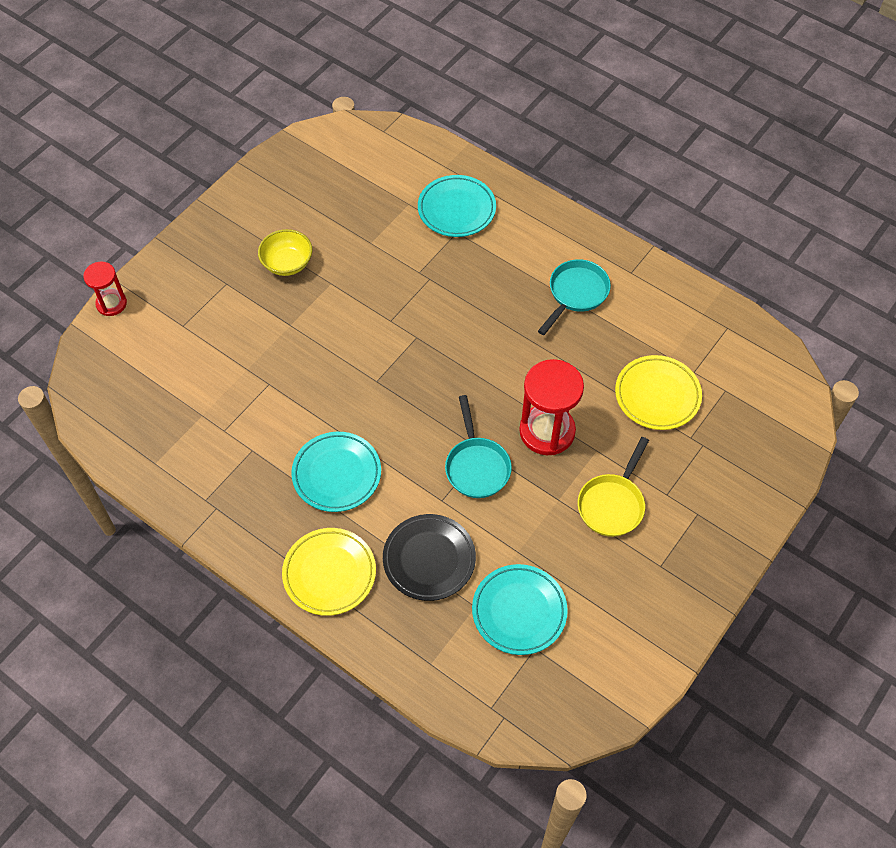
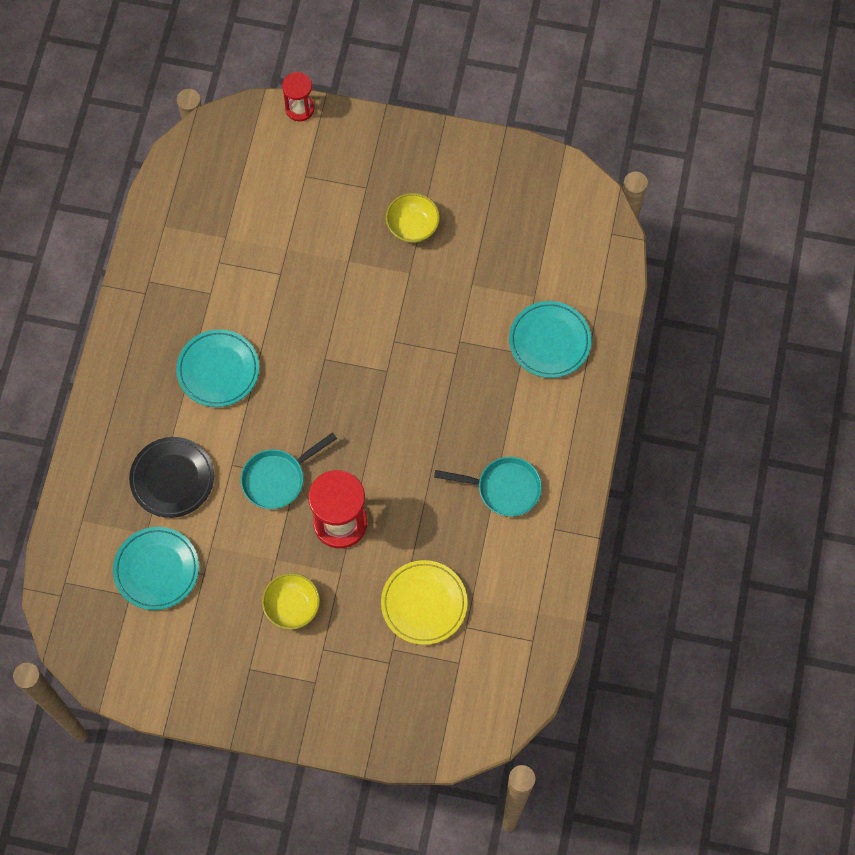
camera: 65 degrees right, 10 degrees up
(329, 573) = (126, 408): yellow plate -> none
(612, 504) = (292, 606): yellow pan -> yellow bowl

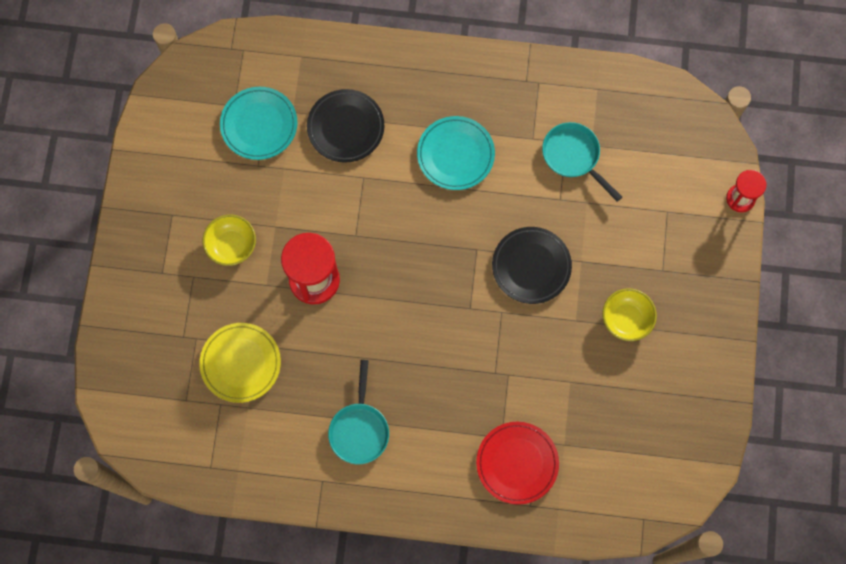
camera: 85 degrees right, 5 degrees up
(277, 478) = (353, 219): turquoise pan -> turquoise pan (574, 156)
(349, 308) = (531, 266): none -> black plate
(549, 341) = (517, 463): turquoise plate -> red plate

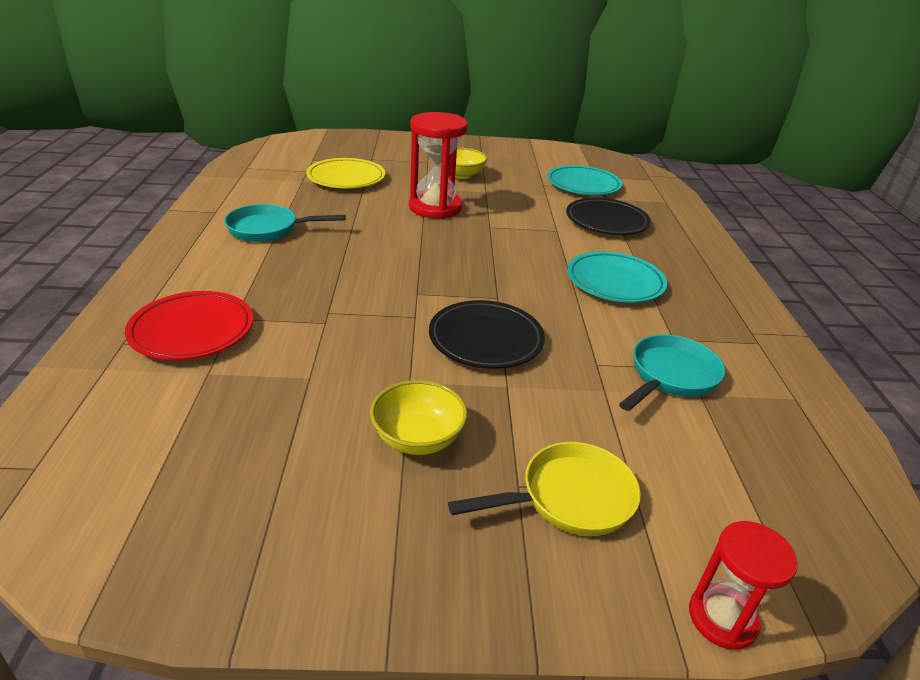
camera: 80 degrees right, 40 degrees down
(672, 246) = (569, 498): none -> yellow pan

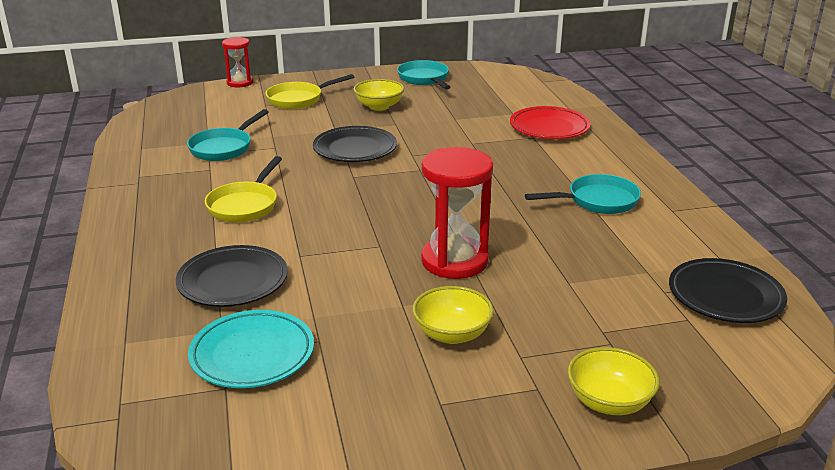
camera: 170 degrees right, 5 degrees down
(272, 163) = (725, 296): none -> black plate
(272, 535) = (424, 79): none -> turquoise pan
(346, 178) = (601, 289): yellow plate -> none
(397, 144) = (609, 402): none -> yellow bowl
(615, 282) = (245, 205): turquoise plate -> yellow pan

